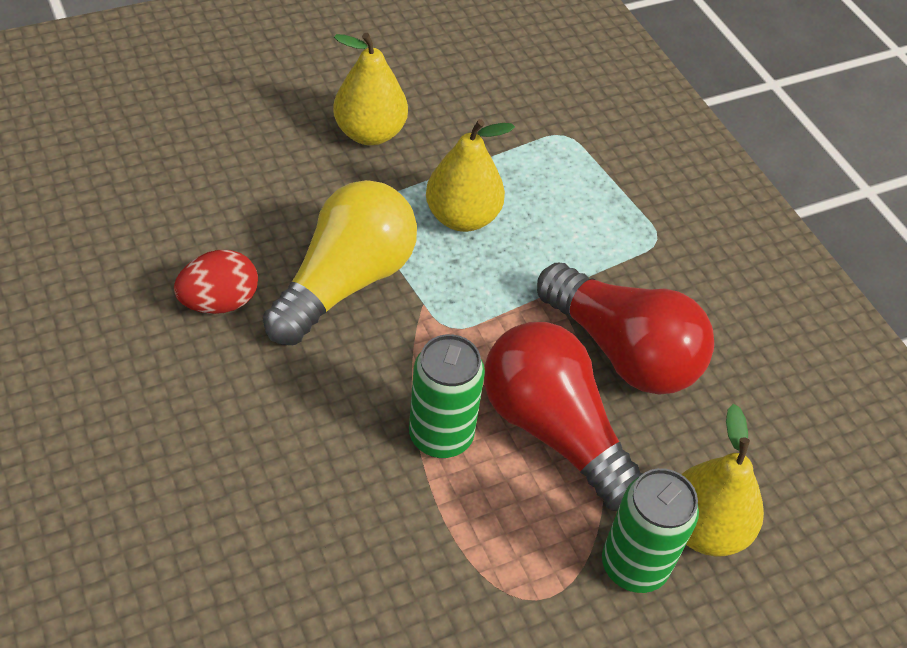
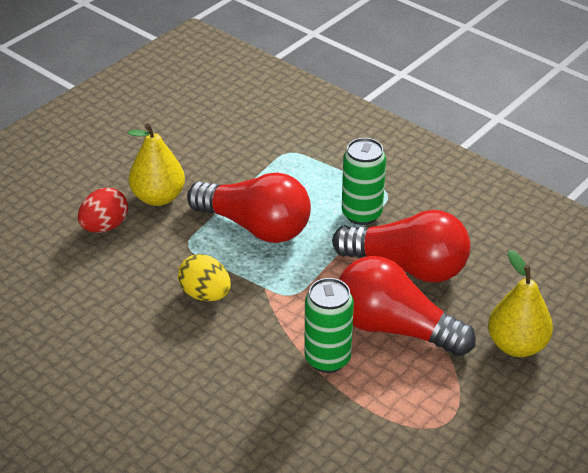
camera: 20 degrees left, 10 degrees down
(220, 302) = (129, 338): red egg -> red egg (105, 226)
(345, 282) = (205, 294): yellow light bulb -> yellow egg
(462, 217) = (255, 226): yellow pear -> red light bulb
(634, 565) = (489, 382): green can -> green can (361, 214)

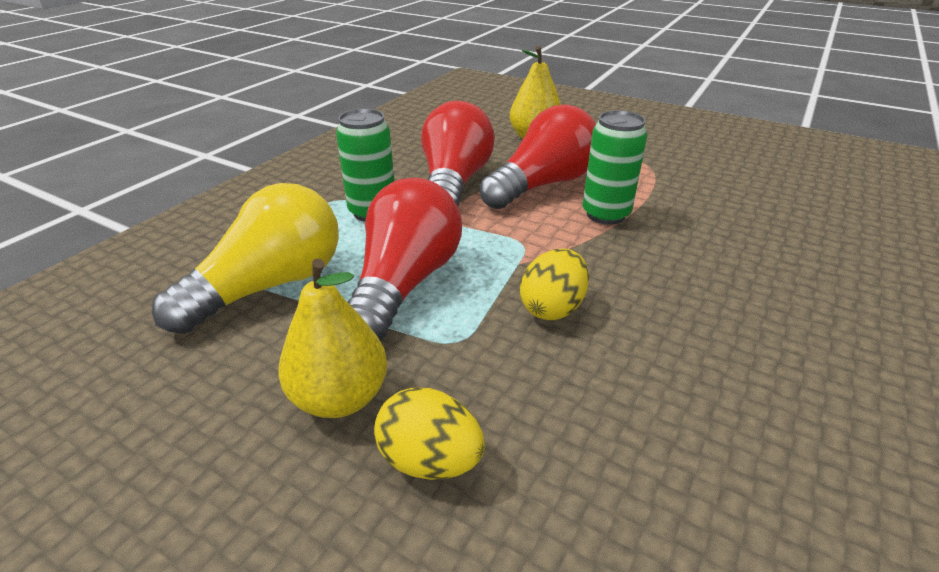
camera: 100 degrees left, 5 degrees down
(105, 226) = (430, 460): red egg -> yellow egg
(270, 167) = (270, 286): none -> yellow light bulb
(394, 328) = (542, 185): red light bulb -> red light bulb turned 150 degrees counterclockwise

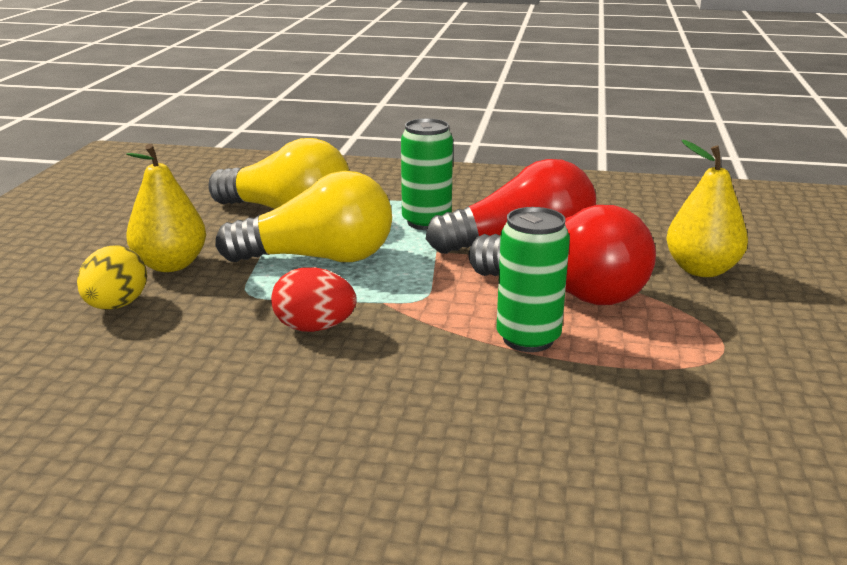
camera: 70 degrees right, 10 degrees down
(405, 283) = (318, 258): red light bulb -> yellow light bulb
(552, 308) = (314, 328): yellow egg -> red egg

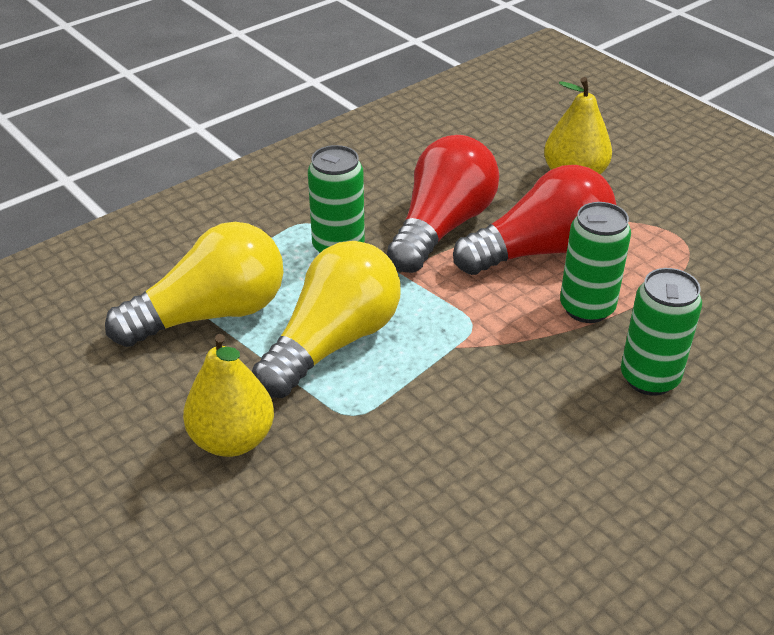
camera: 50 degrees left, 15 degrees up
(116, 306) = (281, 511): yellow egg -> none
(314, 328) = (459, 405): red egg -> none
(481, 403) = (649, 378): none -> green can

